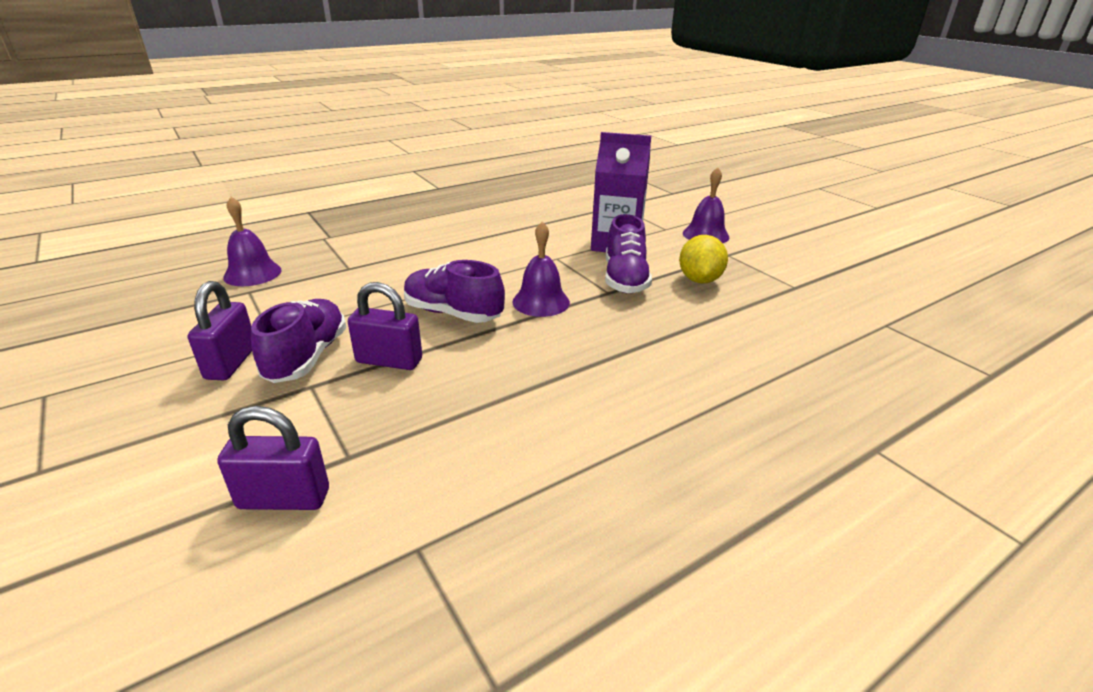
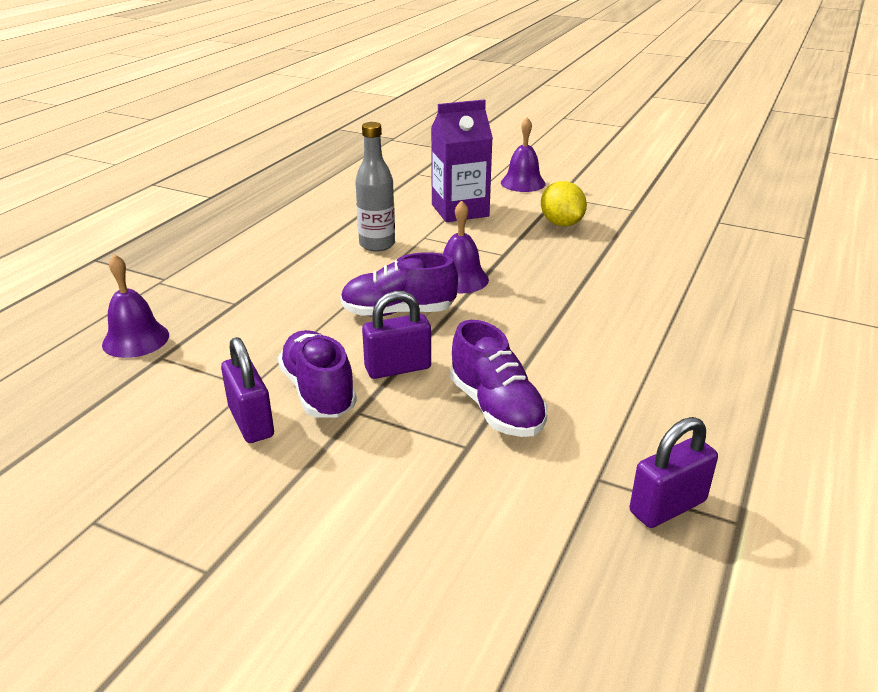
camera: 30 degrees left, 0 degrees up
(284, 498) = (461, 493): purple padlock -> purple padlock (667, 506)
(509, 253) = (377, 244): none -> grey bottle
(625, 279) = (504, 239): purple shoe -> purple shoe (496, 408)

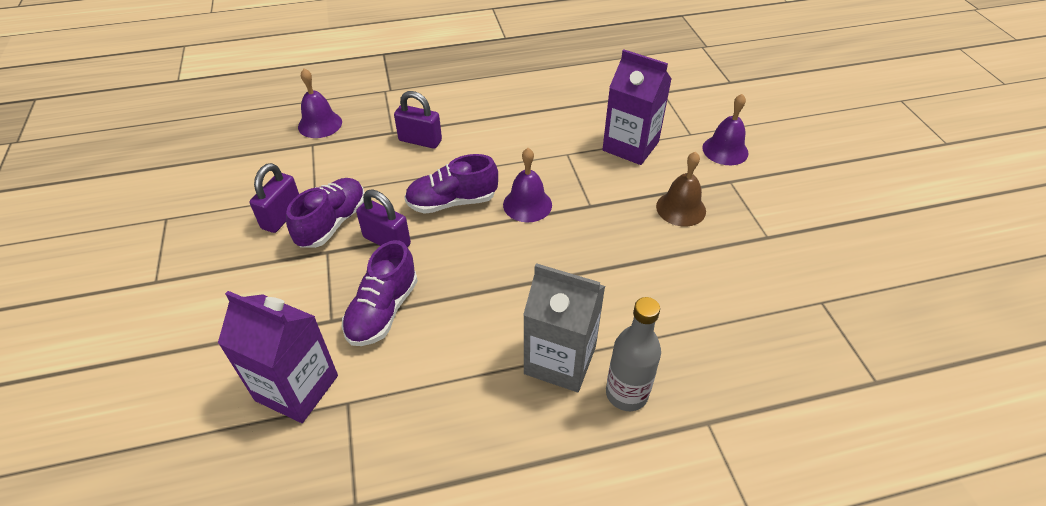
camera: 50 degrees right, 15 degrees up
(377, 244) = (529, 140): grey bottle -> grey bottle (626, 393)
(398, 312) = (452, 202): purple shoe -> purple shoe turned 60 degrees counterclockwise
(542, 507) = (297, 388): none -> purple carton
(561, 224) = (681, 208): yellow lemon -> brown bell
(667, 340) = (560, 360): none -> grey carton
(667, 506) = (343, 455): purple padlock -> purple padlock (420, 140)

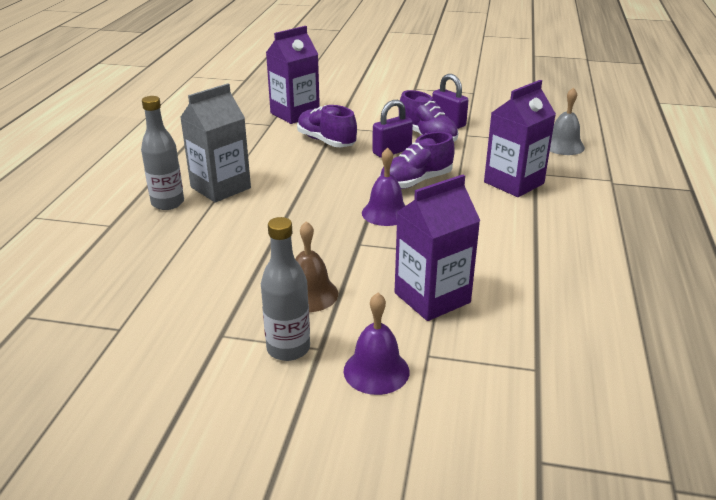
camera: 115 degrees right, 15 degrees down
(320, 124) = (563, 146): purple bell -> grey bell
(420, 140) = (514, 183): purple padlock -> purple carton
(452, 202) = (416, 182): purple shoe -> purple shoe turned 135 degrees counterclockwise
(745, 196) = (288, 349): none -> grey bottle

